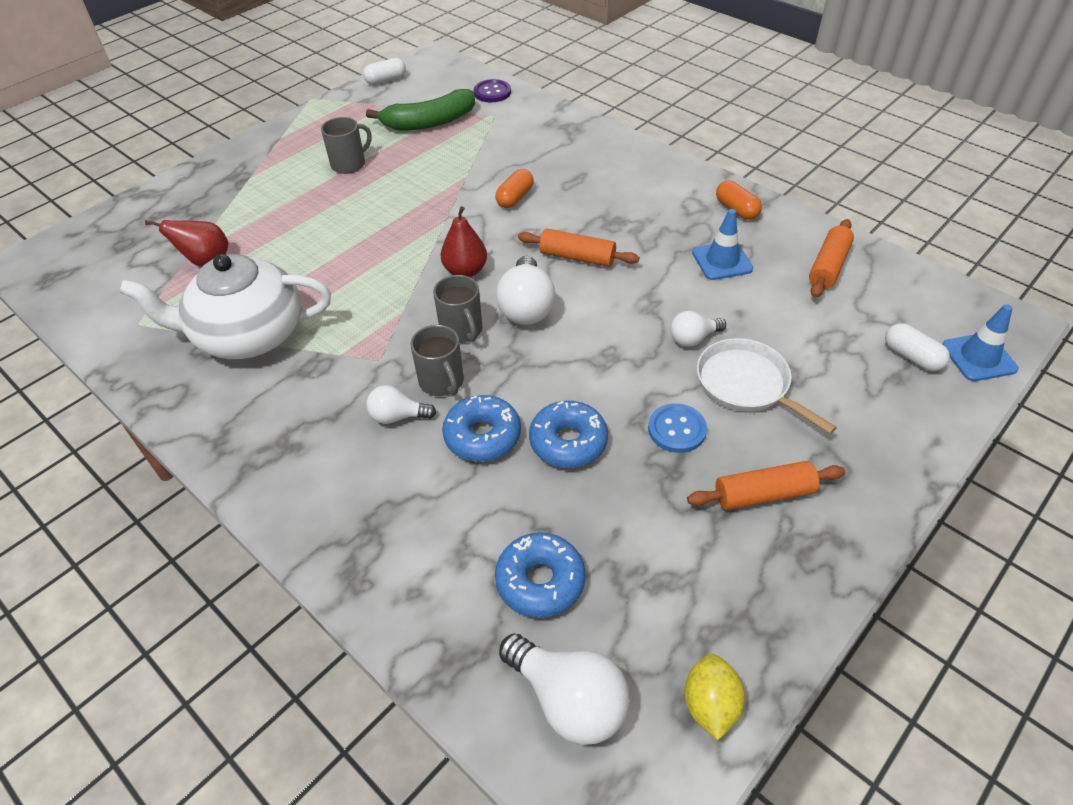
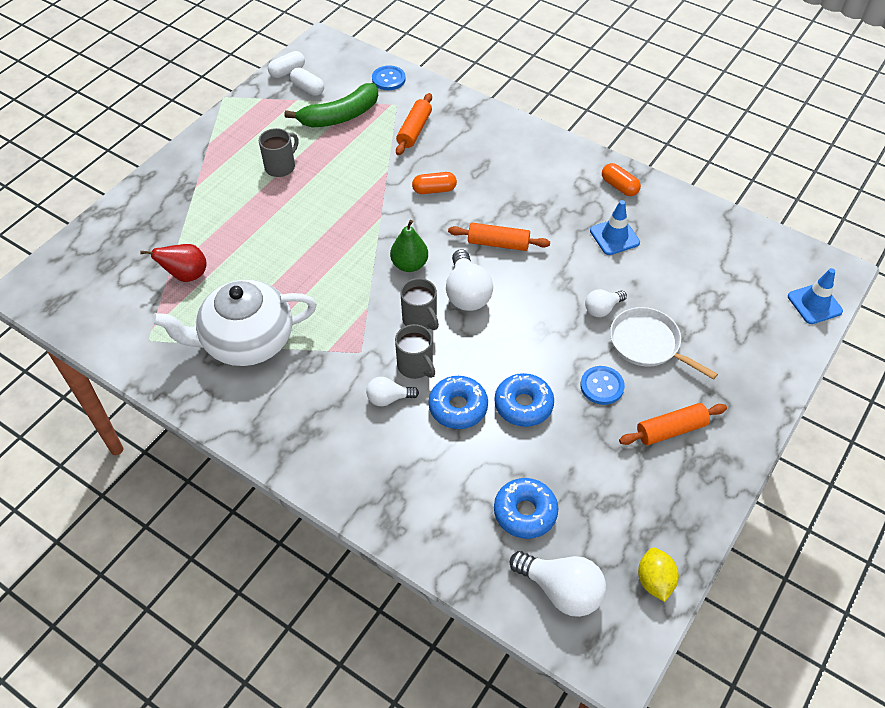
camera: 10 degrees left, 5 degrees up
(465, 271) = (409, 265): red pear -> green pear
(492, 92) = (388, 79): purple button -> blue button
(515, 198) = (434, 190): orange capsule -> orange capsule turned 60 degrees clockwise
(828, 266) = (698, 234): orange rolling pin -> orange rolling pin (414, 130)
(911, 357) = (766, 308): white capsule -> white capsule (308, 88)

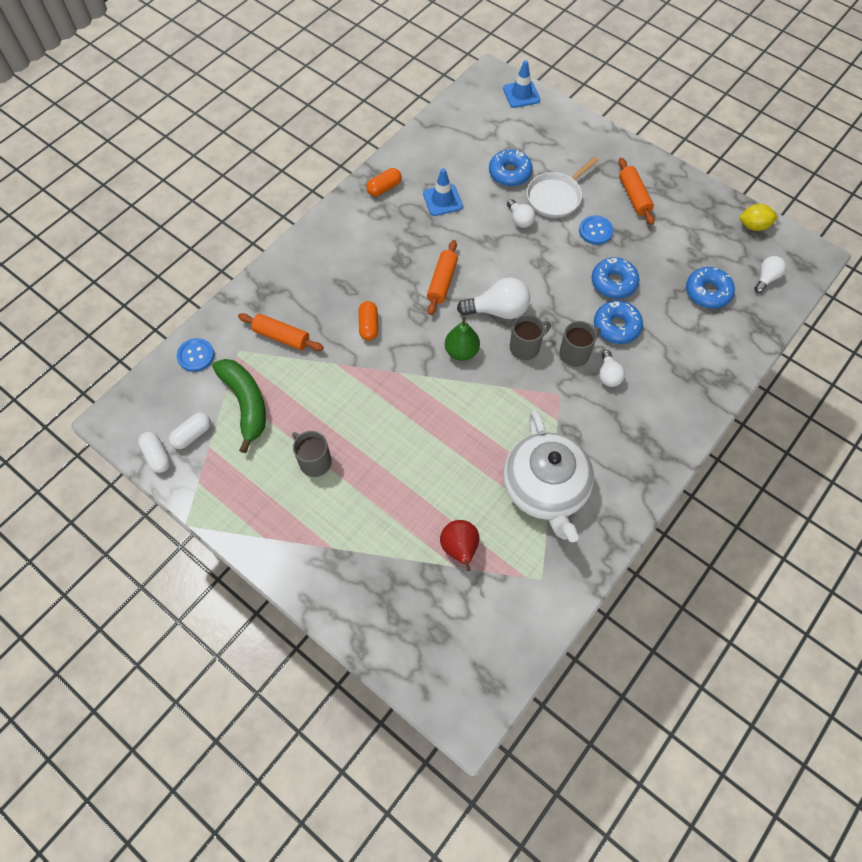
camera: 85 degrees left, 10 degrees up
(561, 590) = (766, 278): white light bulb -> white light bulb, size x0.59
(673, 296) = (510, 173): none -> blue donut

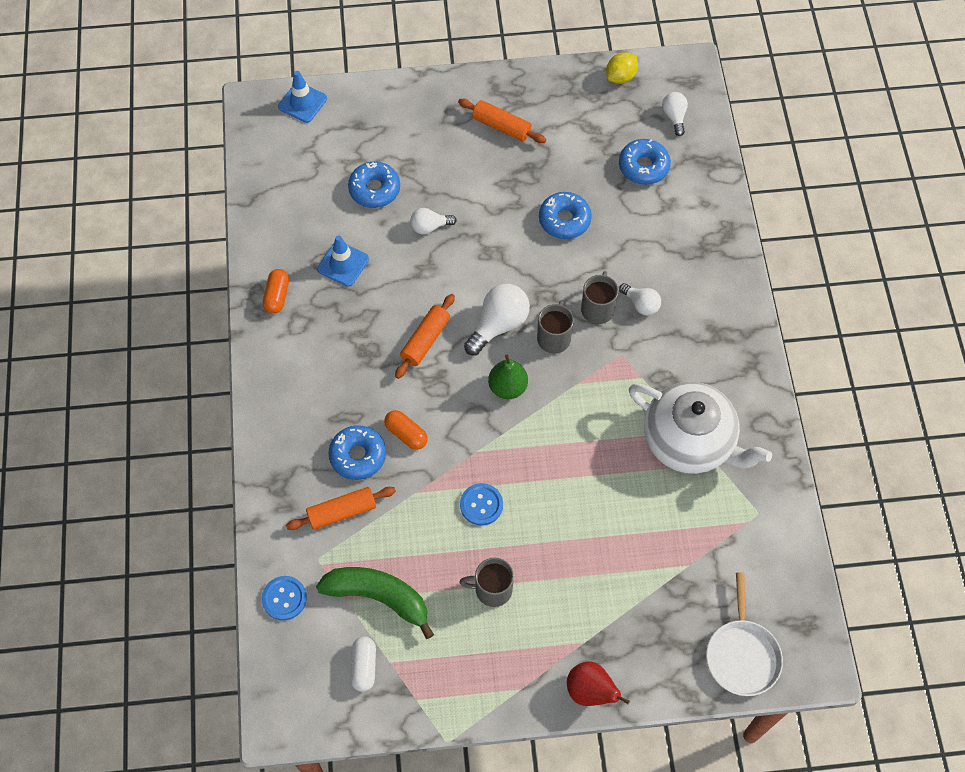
camera: 45 degrees left, 0 degrees up
(157, 456) = (355, 713): white capsule -> none
(442, 282) = (425, 340): orange rolling pin -> orange rolling pin turned 60 degrees clockwise
(460, 548) = (678, 548): red pear -> red pear (590, 691)
(520, 220) = (430, 227): white light bulb -> white light bulb turned 150 degrees clockwise
(555, 197) = (437, 180): white pan -> white pan (742, 655)
(595, 231) = (503, 185): blue button -> blue button (481, 505)
(616, 326) = (605, 257): blue donut -> blue donut (358, 456)

